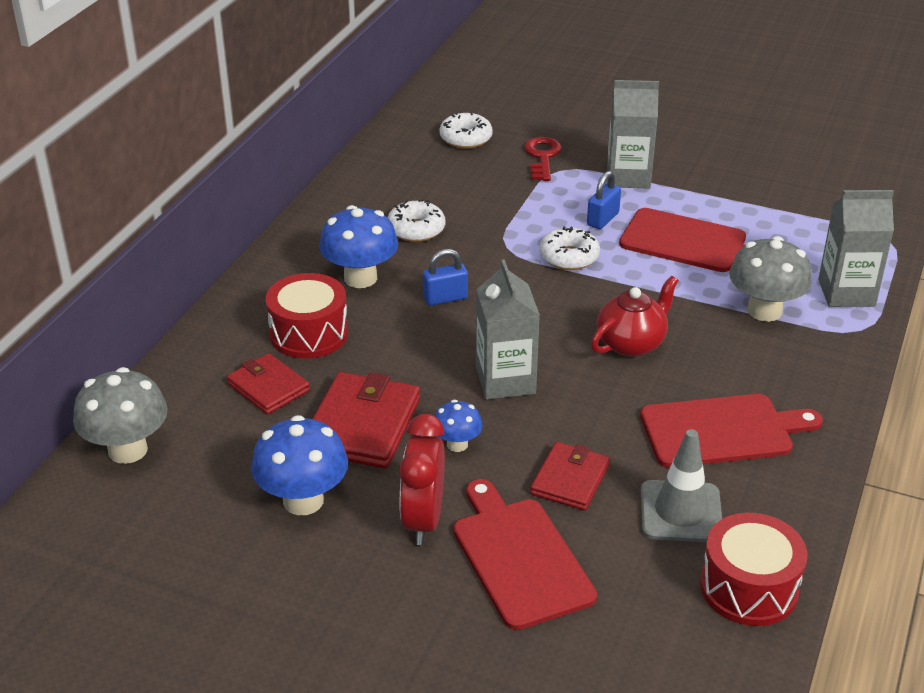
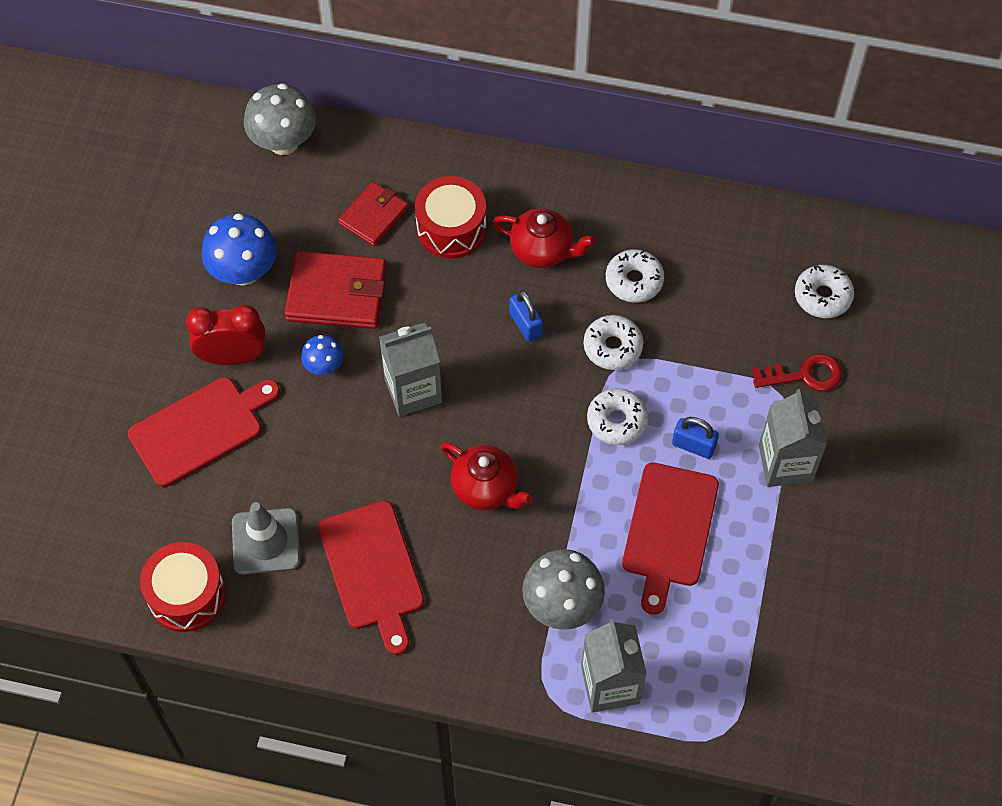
camera: 80 degrees right, 25 degrees up
(360, 278) = (542, 250): blue mushroom -> red teapot
(486, 250) = (612, 347): none -> white donut
(570, 479) = (293, 455): red wallet -> none

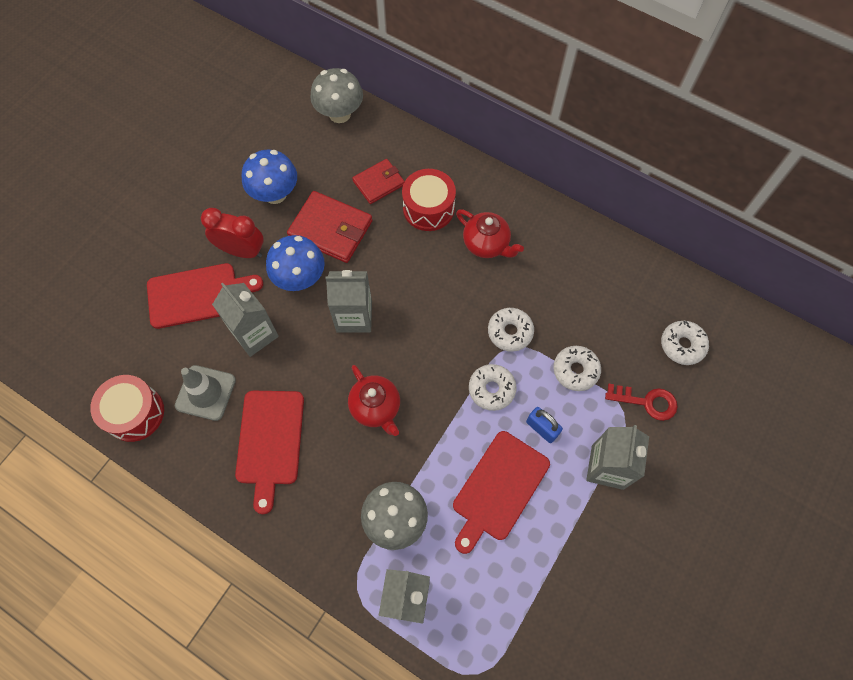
camera: 20 degrees right, 5 degrees up
(296, 452) = (254, 334): none -> grey carton
(324, 366) = (300, 278): blue mushroom -> blue mushroom, size x1.81
(525, 324) = (453, 294): blue padlock -> none
(634, 281) = (544, 288): white donut -> white donut (575, 370)

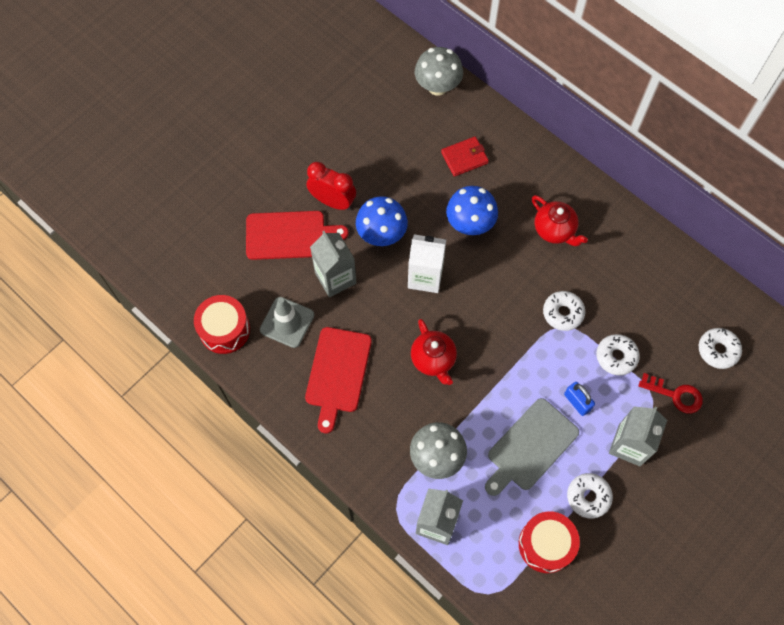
camera: 10 degrees right, 0 degrees up
(275, 194) = (369, 153): blue mushroom -> blue mushroom (470, 224)
(330, 229) = (415, 194): red wallet -> none
(354, 316) = (425, 277): grey carton -> white carton
(428, 208) = (506, 188): red drum -> red drum (546, 544)
(491, 389) = (538, 361): white donut -> white donut (588, 497)
(498, 488) = (530, 447): red cutting board -> grey cutting board

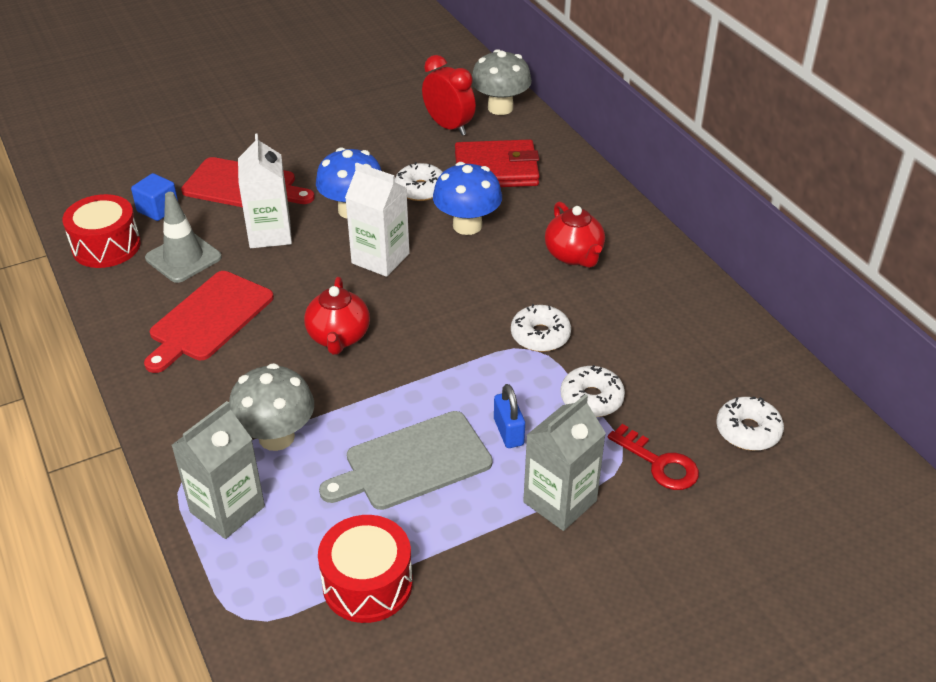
camera: 20 degrees right, 25 degrees down
(240, 280) = (158, 209): none -> blue cube
(333, 201) = (314, 170): red clock -> red clock (449, 127)
(335, 278) = (270, 234): grey carton -> white carton
(464, 158) = (496, 169): red wallet -> red wallet, size x1.59
(588, 497) = (464, 545): white donut -> white donut (420, 189)

